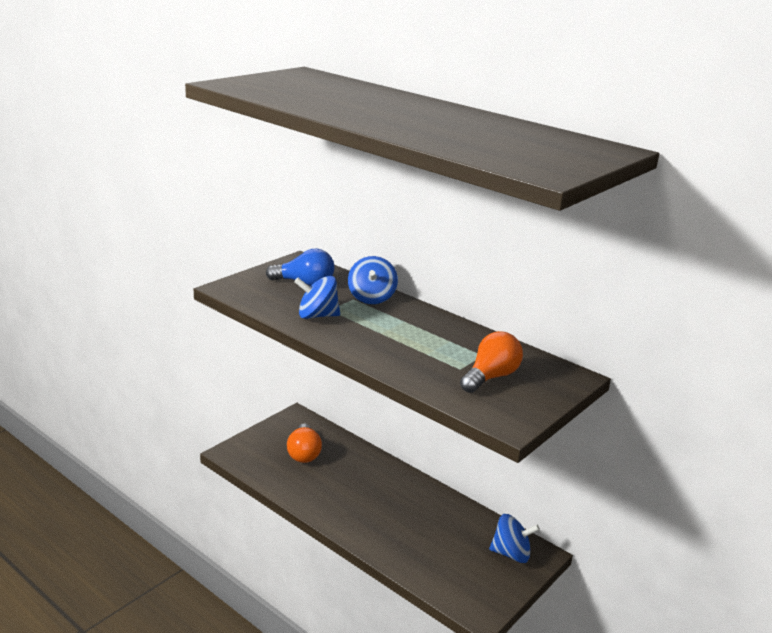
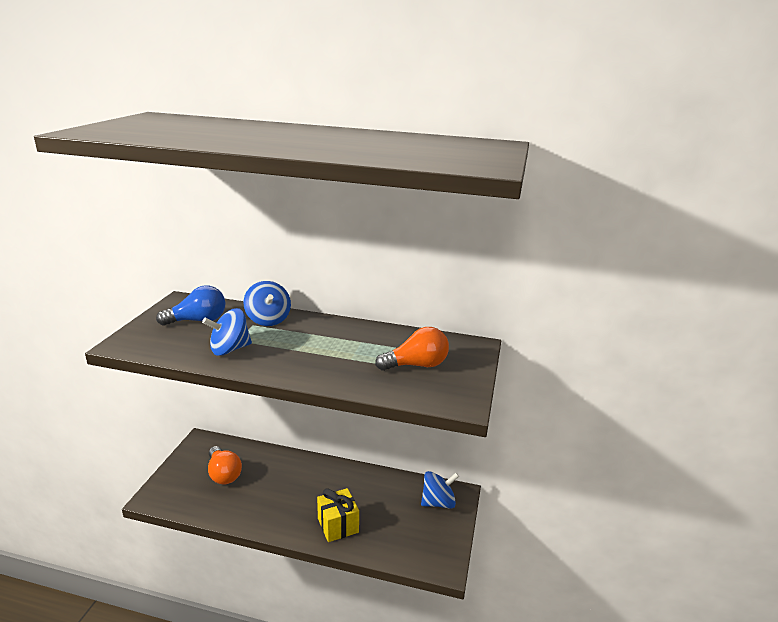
camera: 25 degrees left, 0 degrees up
(390, 537) = (338, 525): none -> yellow gift
(490, 377) = (416, 365): orange light bulb -> orange light bulb turned 60 degrees clockwise

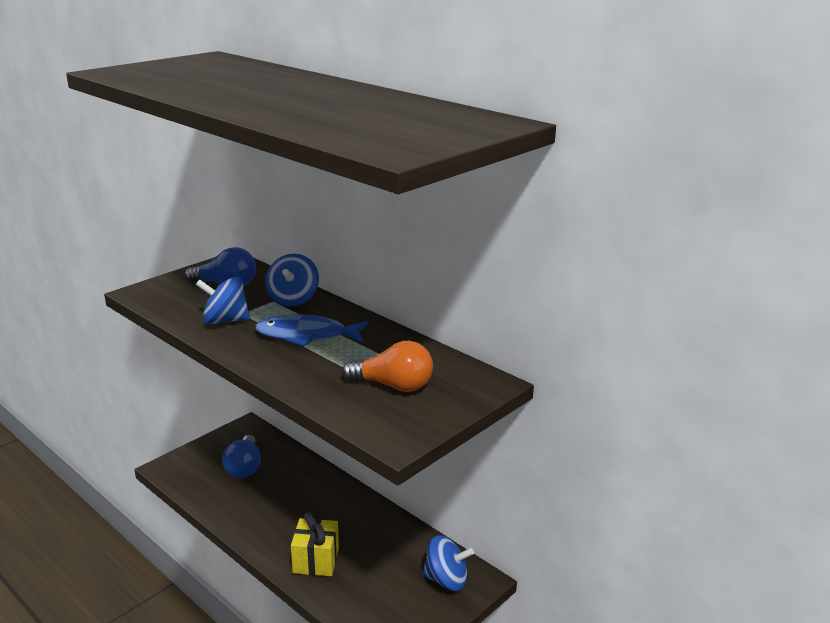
camera: 30 degrees right, 0 degrees up
(223, 474) = (244, 467): orange light bulb -> blue light bulb
(311, 345) = (307, 336): none -> blue fish

